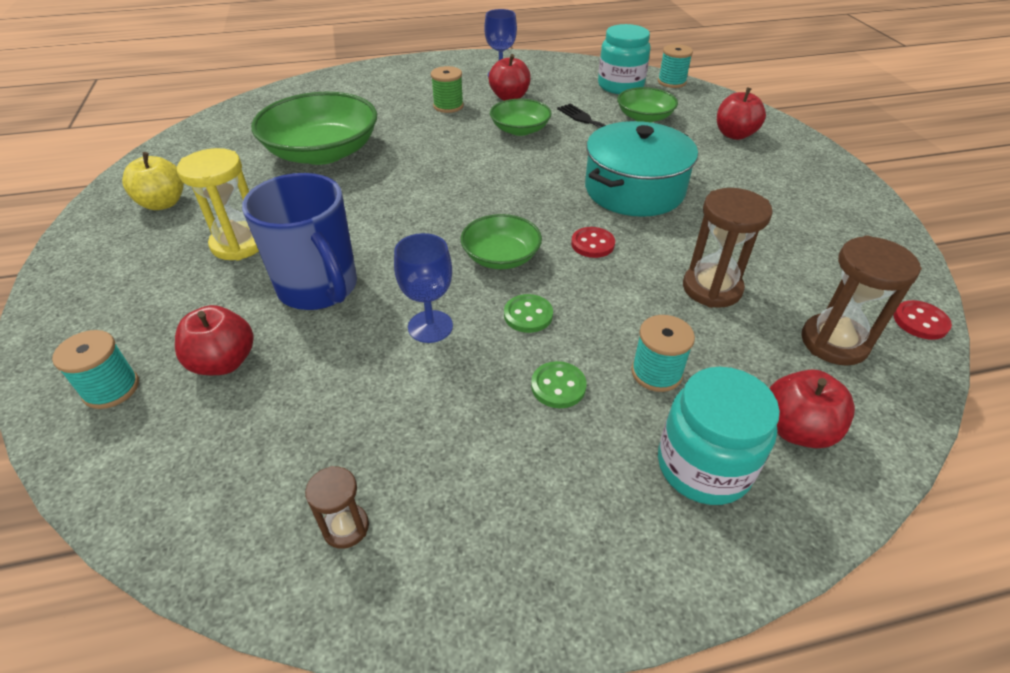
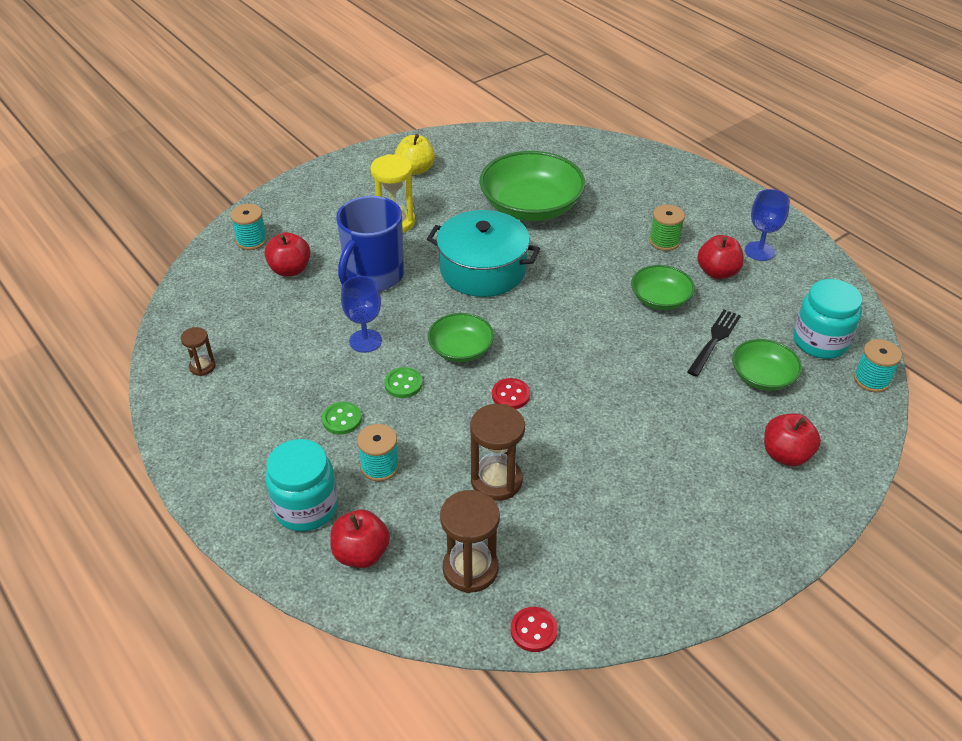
camera: 65 degrees right, 0 degrees up
(634, 190) = (613, 401): turquoise pot -> turquoise pot (483, 270)

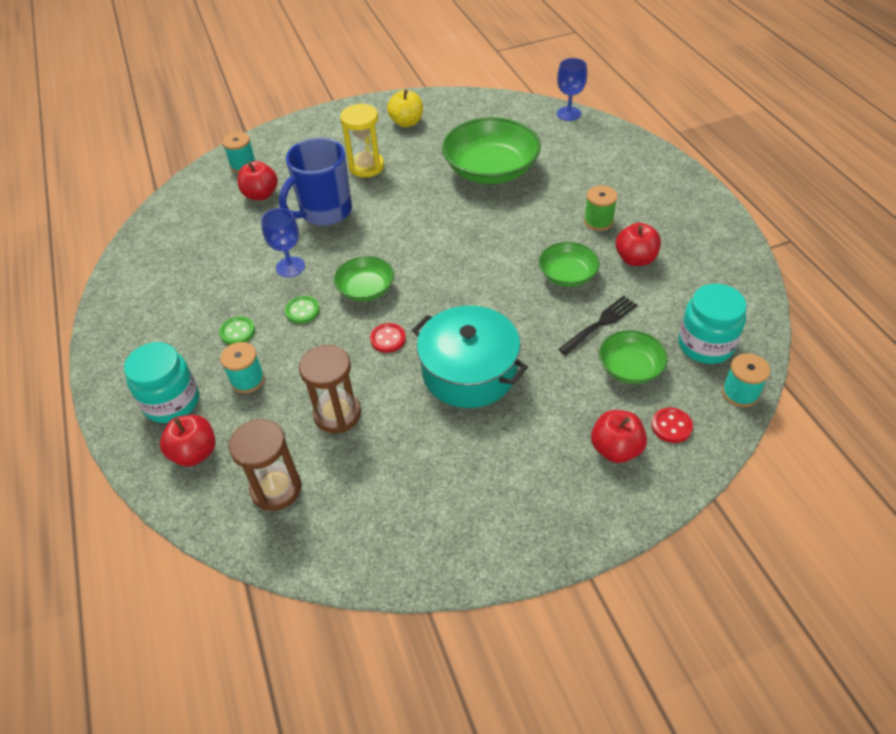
camera: 20 degrees right, 5 degrees up
(202, 367) = (153, 265): brown hourglass -> none
(483, 270) = (420, 221): turquoise pot -> turquoise pot (469, 371)
(534, 630) = (301, 559): red button -> red button (671, 426)
(759, 251) = (687, 245): blue goblet -> blue goblet (569, 114)

